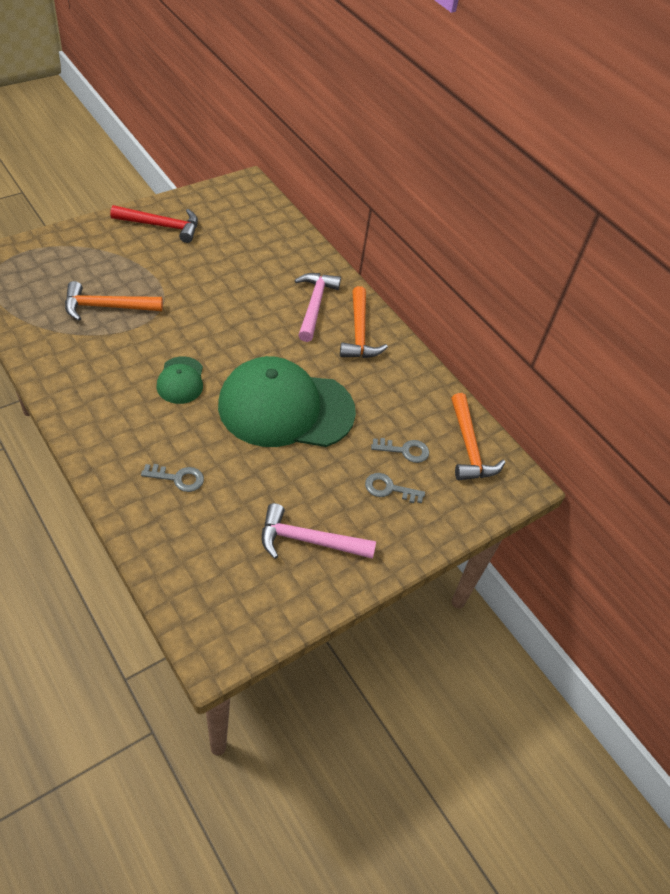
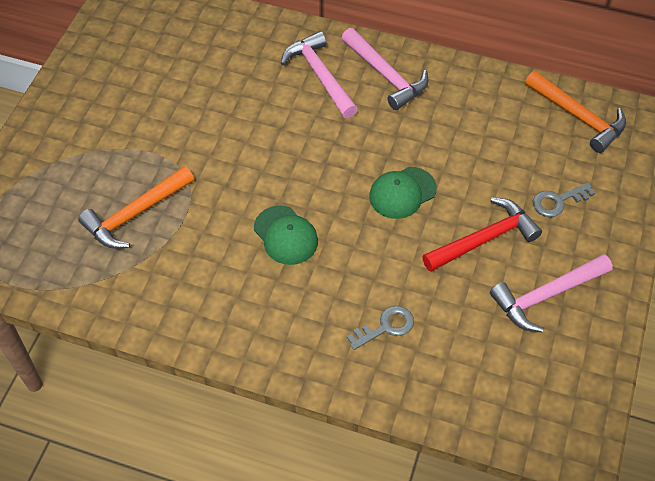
camera: 30 degrees left, 5 degrees up
(162, 226) = (91, 93): red hammer -> red hammer (485, 239)
(285, 408) = (402, 193): green cap -> green cap, size x0.45
(359, 333) = (386, 75): orange hammer -> pink hammer
(405, 450) = (534, 158): grey key -> none

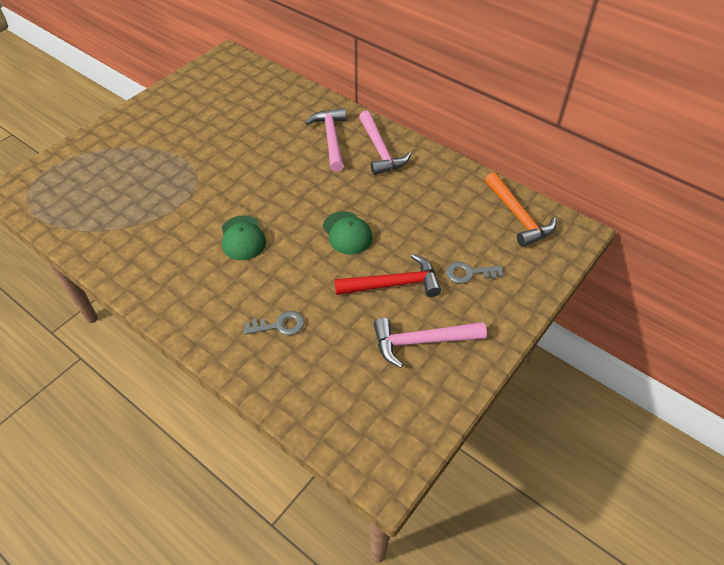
camera: 20 degrees right, 5 degrees down
(135, 214) = (146, 195): orange hammer -> none
(402, 193) = (347, 233): green cap -> green cap turned 105 degrees counterclockwise

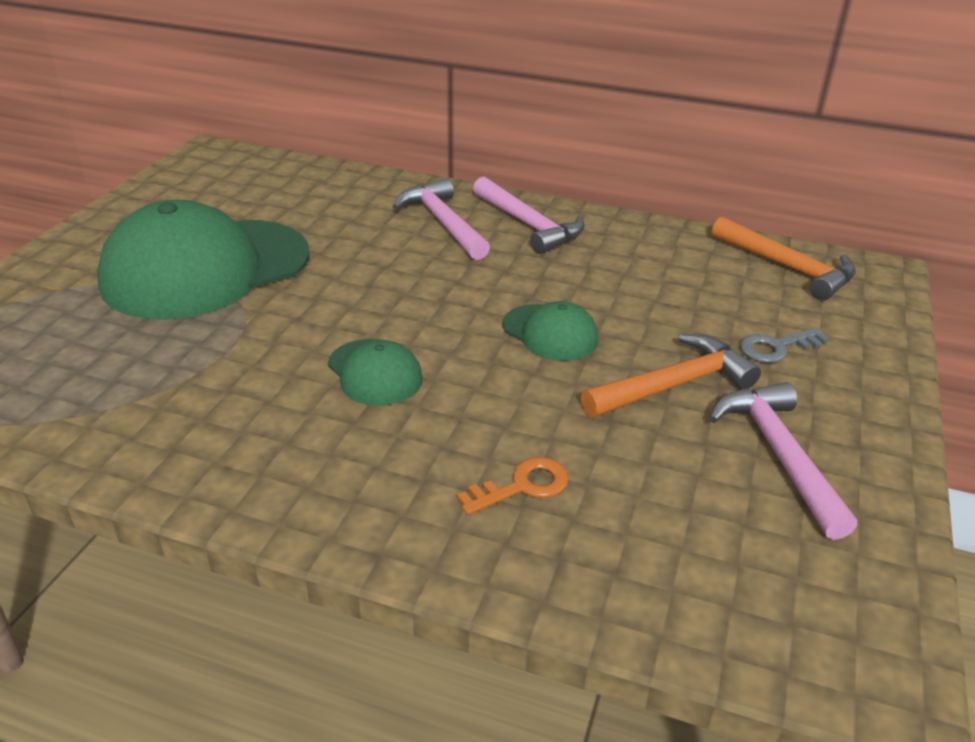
camera: 20 degrees left, 15 degrees down
(189, 148) = (206, 268): none -> green cap
(279, 325) = (523, 486): grey key -> orange key
(394, 284) = (674, 385): red hammer -> orange hammer
(421, 342) = (778, 454): pink hammer -> pink hammer turned 105 degrees clockwise

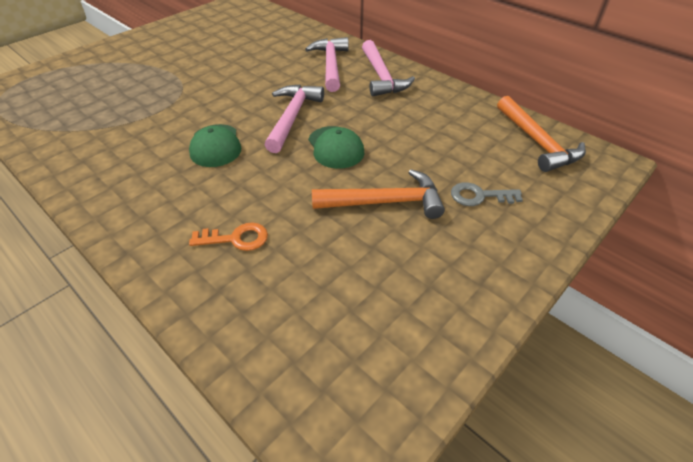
camera: 25 degrees right, 10 degrees up
(206, 268) = (182, 66): green cap -> none
(778, 454) = (416, 270): pink hammer -> pink hammer (292, 117)

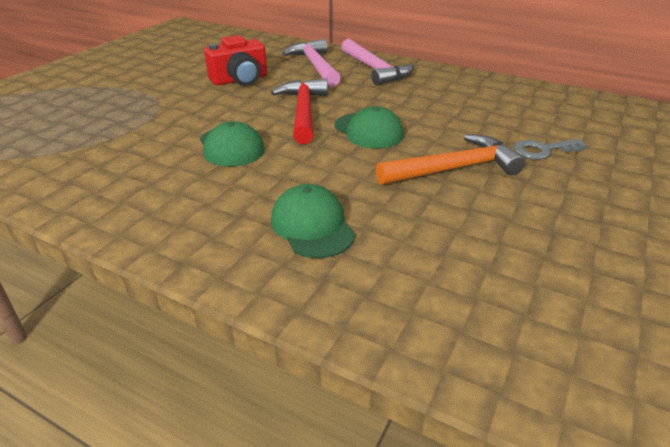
camera: 15 degrees left, 10 degrees down
(236, 238) = (312, 226): orange key -> green cap
(258, 73) = (240, 80): none -> red camera
(292, 117) = (303, 111): pink hammer -> red hammer
(537, 142) = (563, 102): orange hammer -> none

